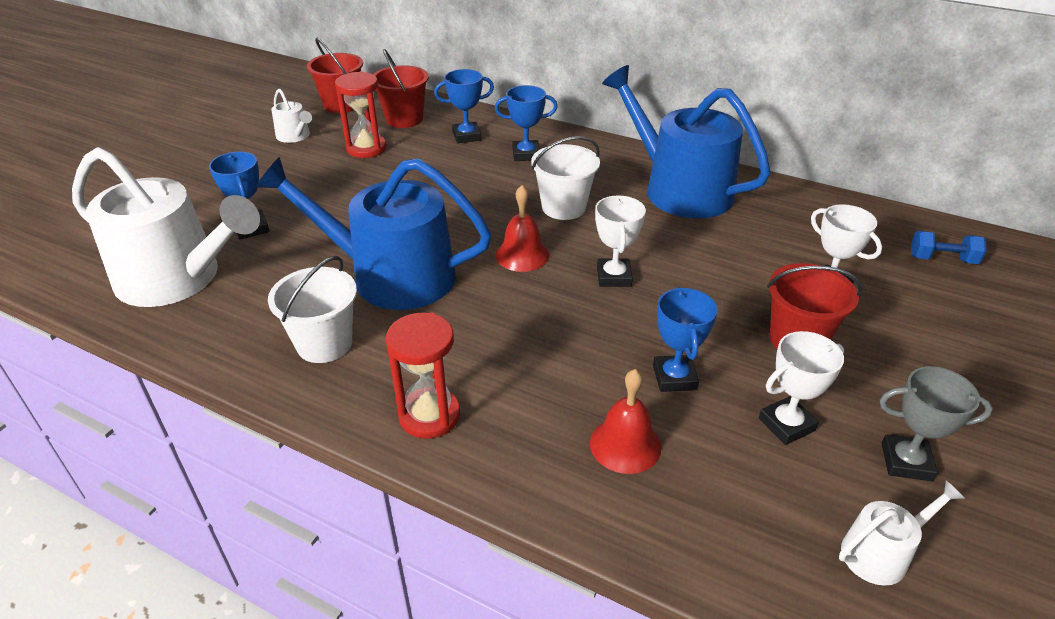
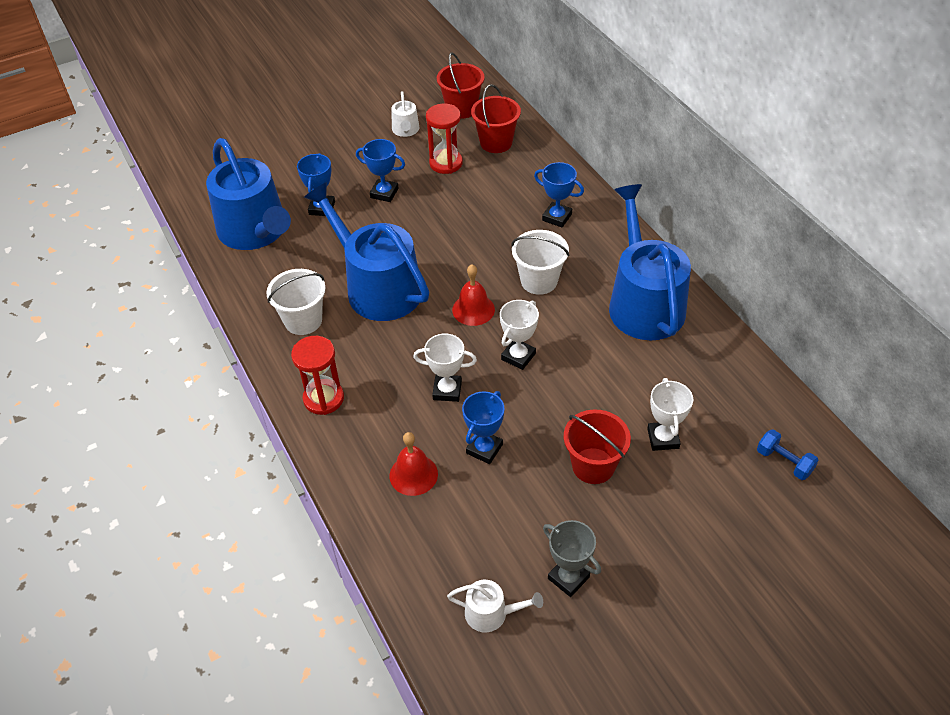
camera: 35 degrees right, 10 degrees up
(177, 278) = (256, 231): white watering can -> blue watering can
(466, 136) = (528, 180): blue trophy -> blue trophy (384, 193)
(786, 424) = (521, 515): white trophy -> white trophy (447, 390)

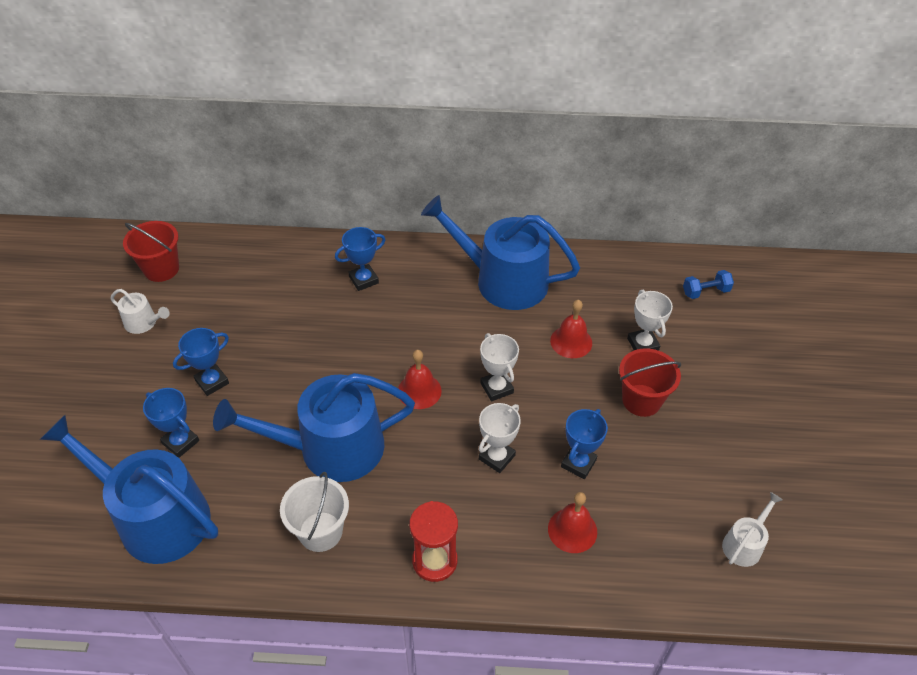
camera: 60 degrees left, 0 degrees up
(256, 231) = (155, 517): blue watering can -> blue watering can turned 150 degrees counterclockwise
(446, 163) = (221, 317): red hourglass -> none
(484, 449) = (578, 463): blue trophy -> blue trophy turned 60 degrees clockwise
(496, 142) = (232, 269): red bucket -> none
(539, 281) = (425, 330): white bucket -> none
(568, 578) = (737, 474): grey trophy -> none
(616, 383) = (571, 341): none -> red bell
(663, 438) = (643, 344): white trophy -> white trophy turned 45 degrees clockwise

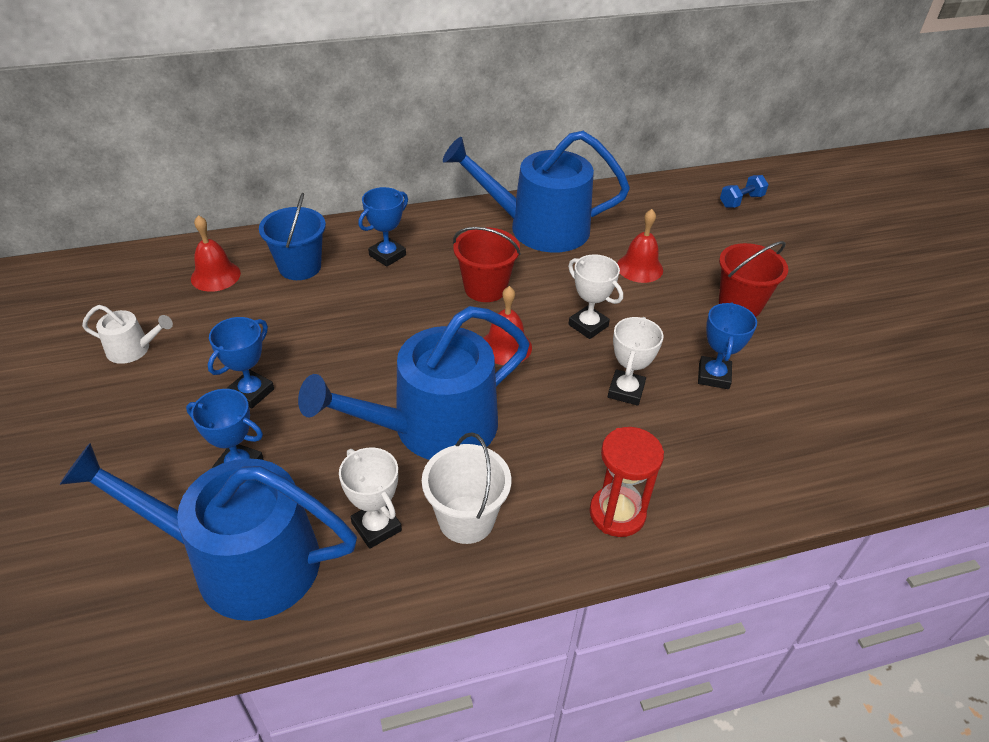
camera: 20 degrees left, 5 degrees down
(161, 269) = (133, 290): red bucket -> red bucket (485, 288)
(291, 276) = (300, 267): none -> blue bucket
(572, 530) = (746, 441): red bell -> red bell (215, 276)
(643, 344) = (711, 256): white trophy -> white trophy (376, 527)
(744, 544) = (919, 409): white watering can -> none

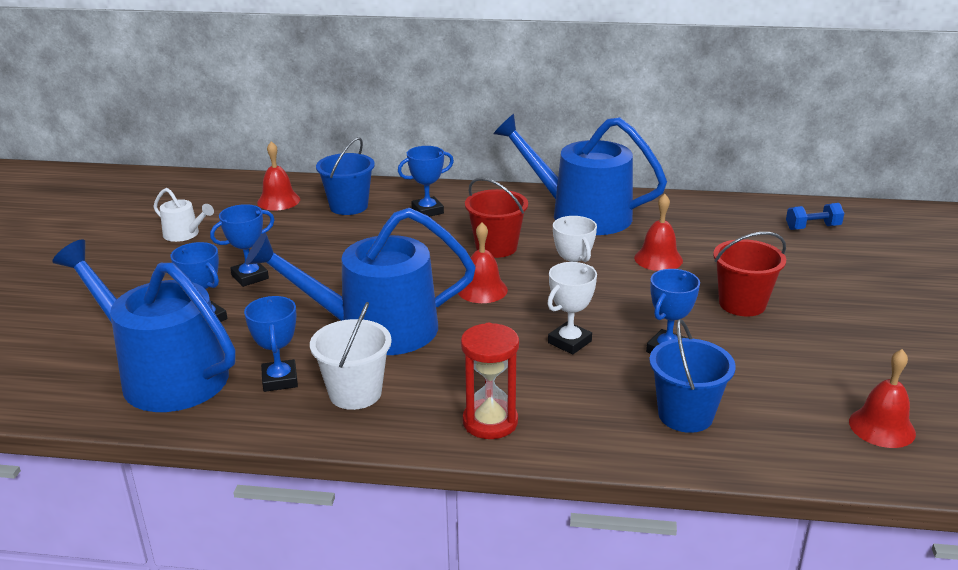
camera: 25 degrees right, 15 degrees down
(376, 527) = (280, 380): white trophy -> blue trophy
(774, 449) = (685, 415): none -> blue bucket
(924, 413) = (882, 427): none -> red bell

